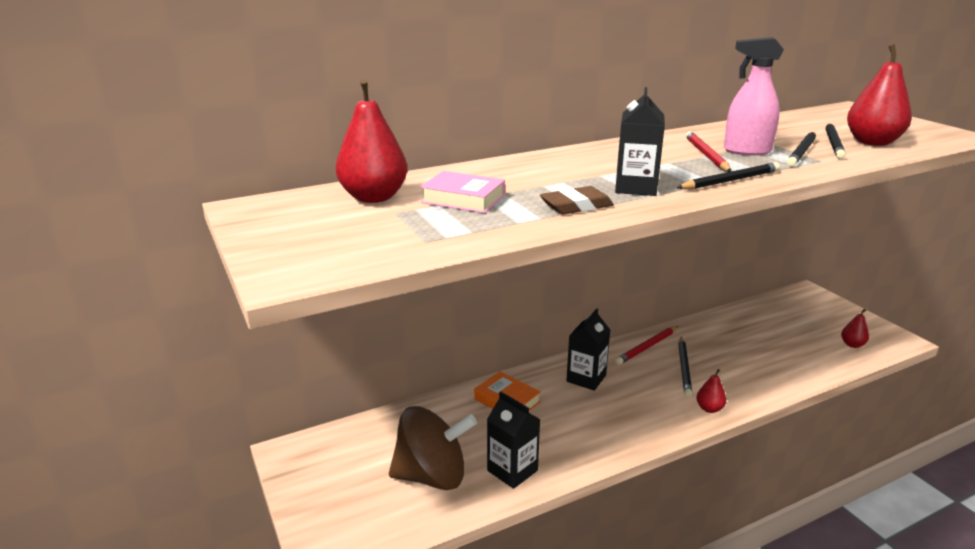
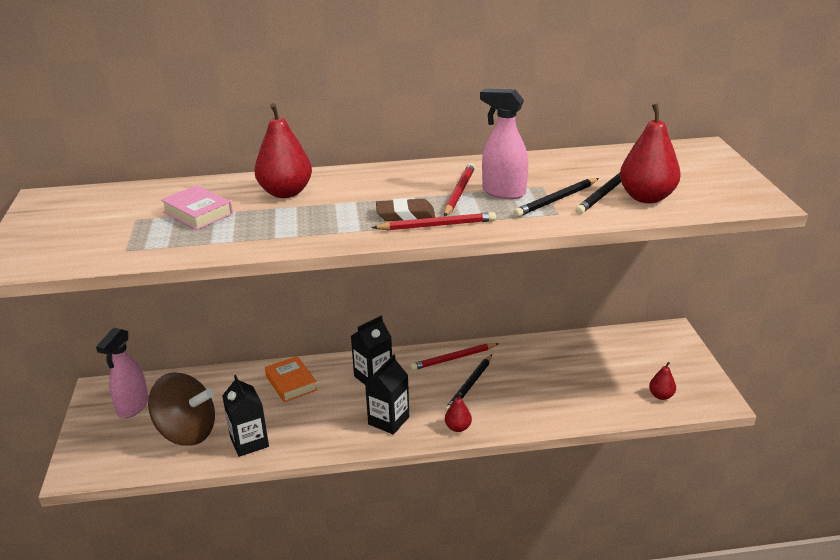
camera: 20 degrees right, 5 degrees up
(345, 463) = (133, 407): none -> pink spray bottle
(373, 197) = (136, 201): red pear -> red pear (285, 192)
(576, 206) = (273, 233): brown eraser -> brown eraser (405, 214)
(636, 188) = (346, 221): black carton -> black carton (388, 420)
(730, 181) = (437, 225): black pencil -> red pencil

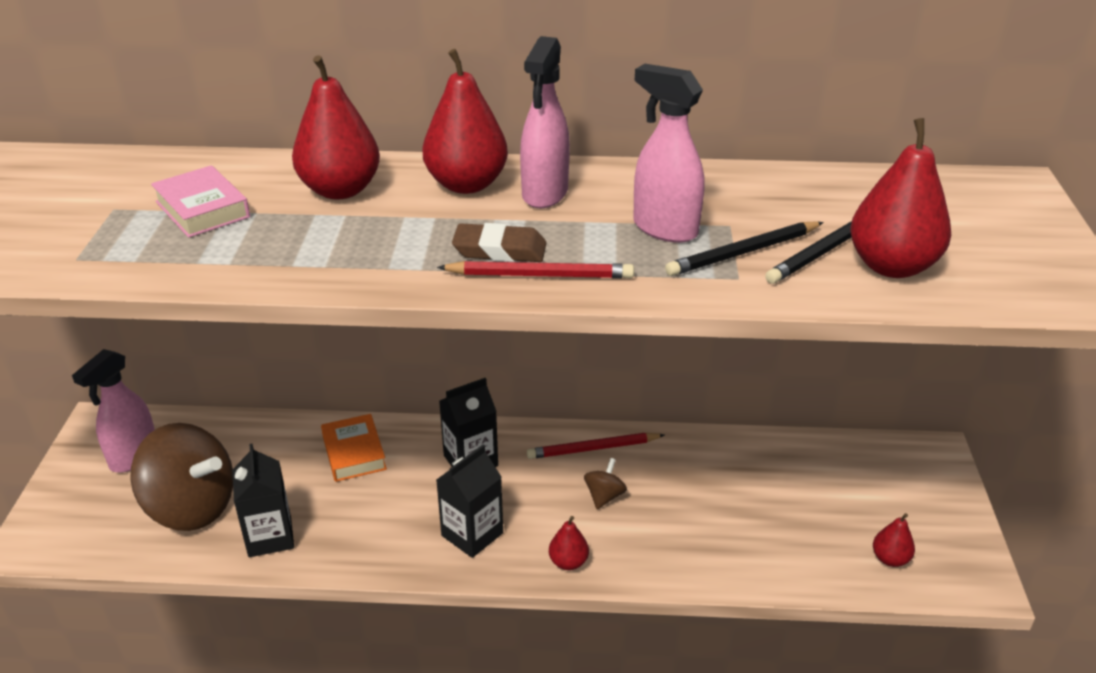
camera: 10 degrees right, 5 degrees up
(367, 181) = (466, 184): none -> red pear
(420, 181) = (544, 194): none -> pink spray bottle
(459, 192) = (596, 220): red pencil -> none
(469, 385) = (604, 496): black pencil -> brown spinning top

